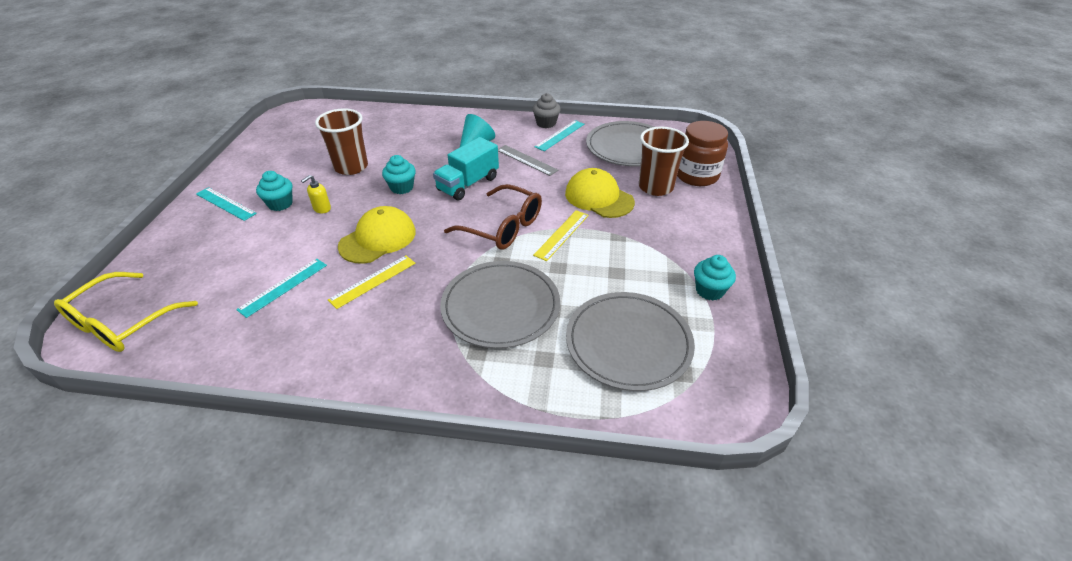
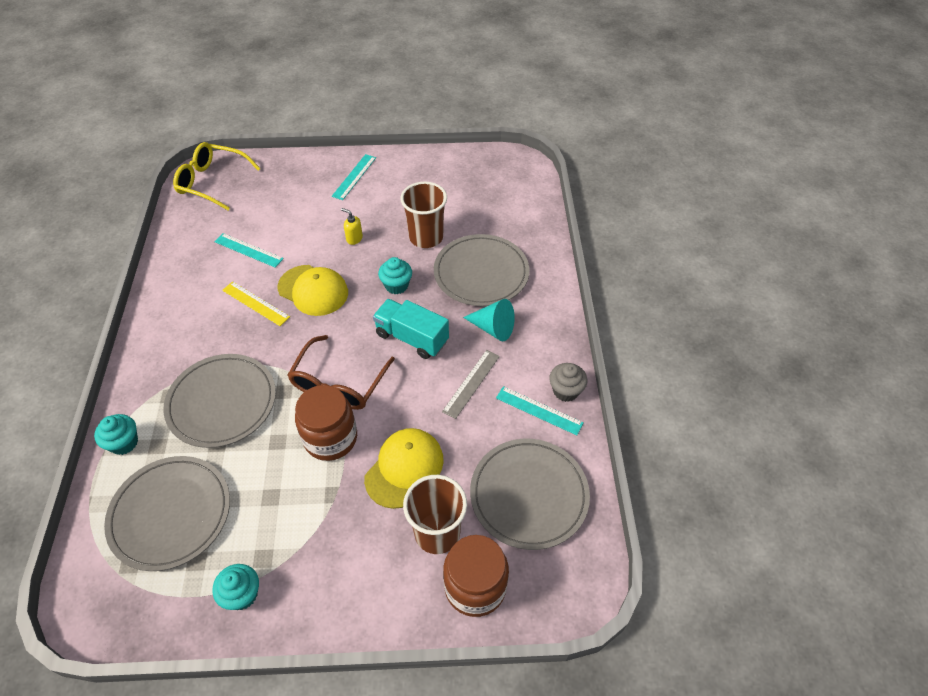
camera: 80 degrees right, 10 degrees up
(280, 204) = (358, 209): turquoise cupcake -> turquoise cupcake (124, 443)
(413, 144) = (481, 273): none -> grey plate
(561, 234) = (330, 438): yellow ruler -> brown jar

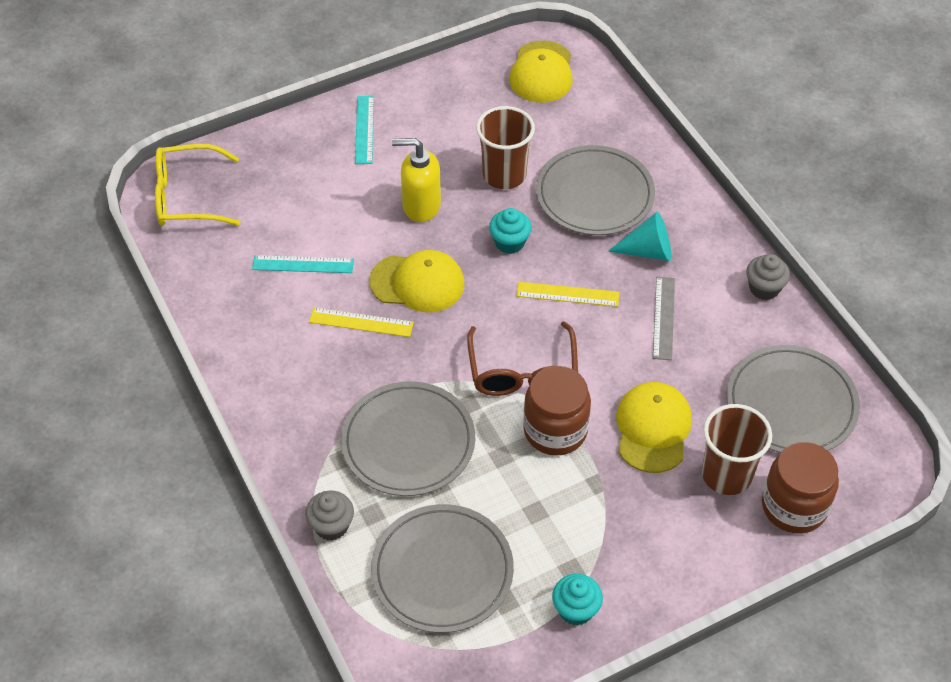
camera: 25 degrees left, 0 degrees up
(124, 443) = (331, 526): turquoise cupcake -> grey cupcake
(354, 238) = (421, 206): yellow soap dispenser -> yellow soap dispenser, size x1.94
(412, 338) = (567, 294): turquoise truck -> yellow ruler
(500, 177) = (541, 72): none -> yellow cap
(539, 410) = (750, 319): turquoise ruler -> none

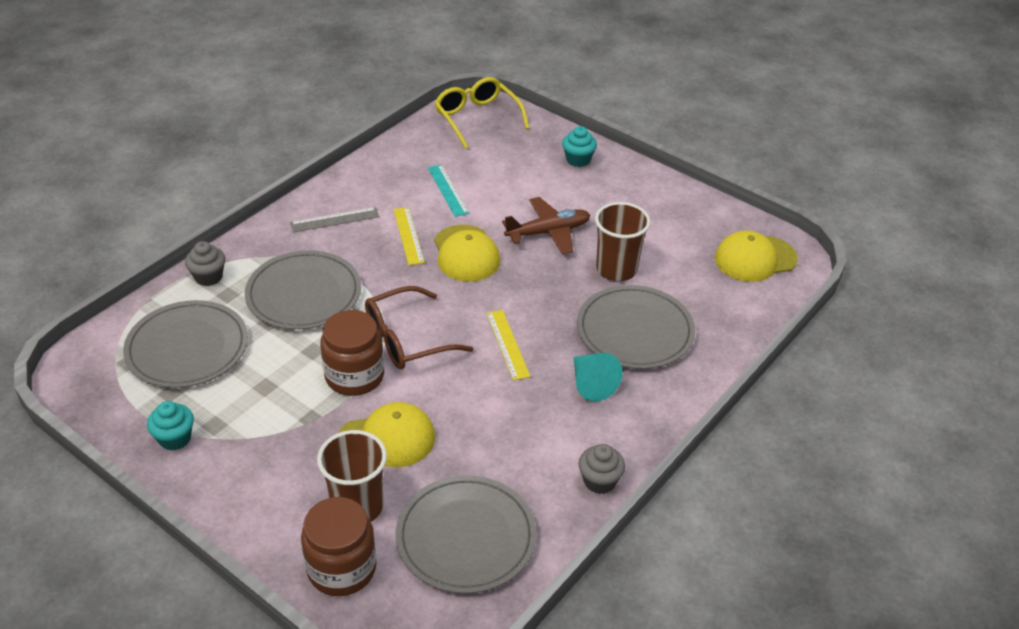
camera: 65 degrees right, 10 degrees down
(364, 129) = (607, 180): turquoise ruler -> none
(421, 206) = (548, 232): yellow soap dispenser -> brown plane
(509, 242) = (543, 293): turquoise cupcake -> turquoise cupcake (578, 160)
(664, 318) = (518, 415): grey ruler -> grey ruler (334, 220)

